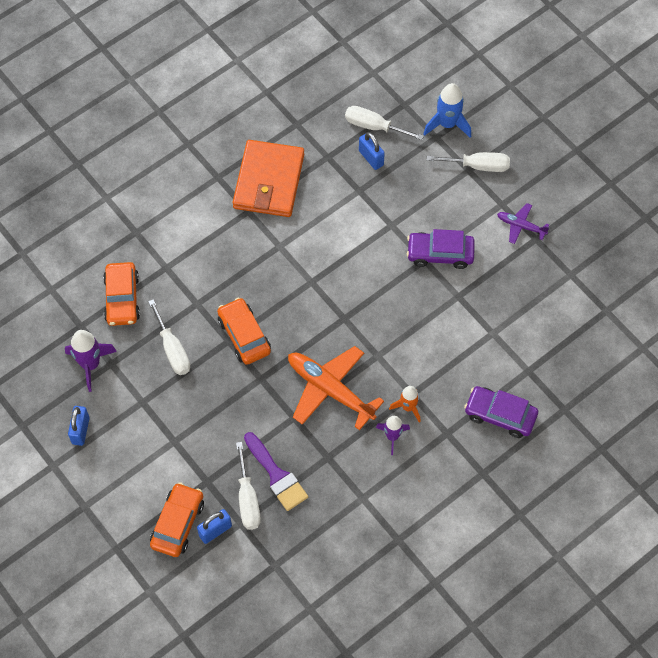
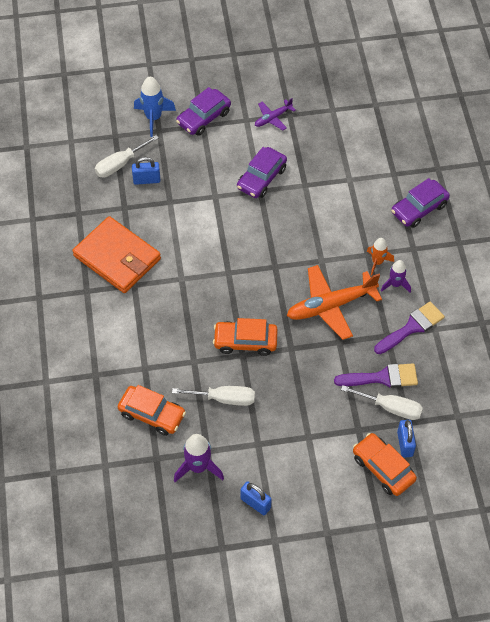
camera: 60 degrees left, 5 degrees down
(351, 475) = (412, 327): none -> purple brush
(478, 166) = (204, 117): white screwdriver -> purple car

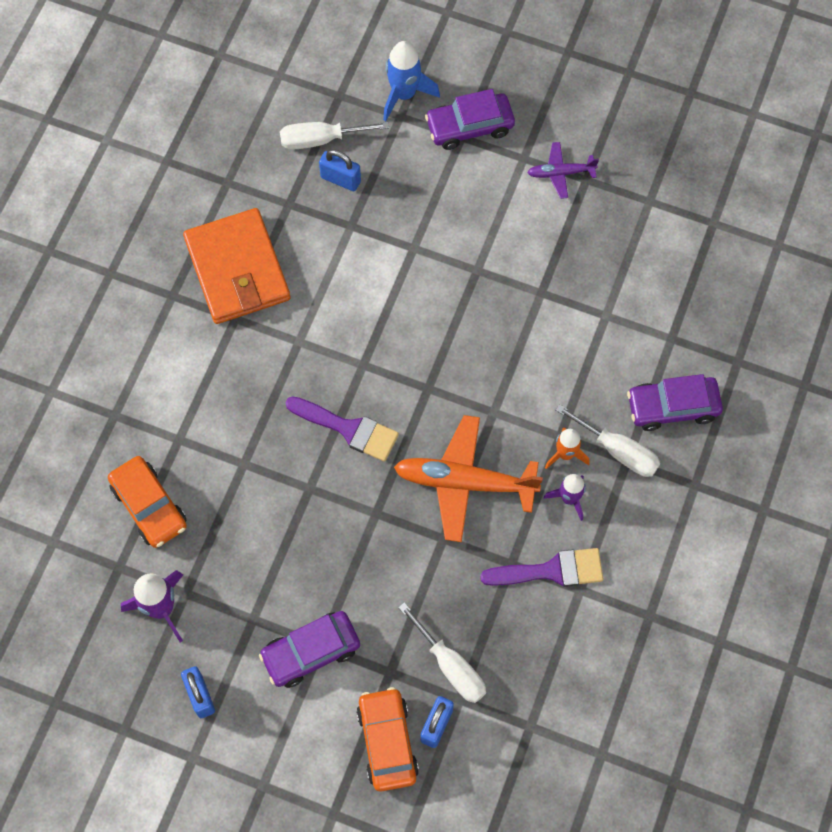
camera: 30 degrees right, 10 degrees up
(224, 399) = (249, 535): white screwdriver -> white screwdriver (618, 451)
(245, 341) = (324, 472): orange car -> none
(261, 178) = (490, 253): purple car -> purple car (311, 652)
(382, 377) = (466, 618): purple brush -> purple brush (348, 429)

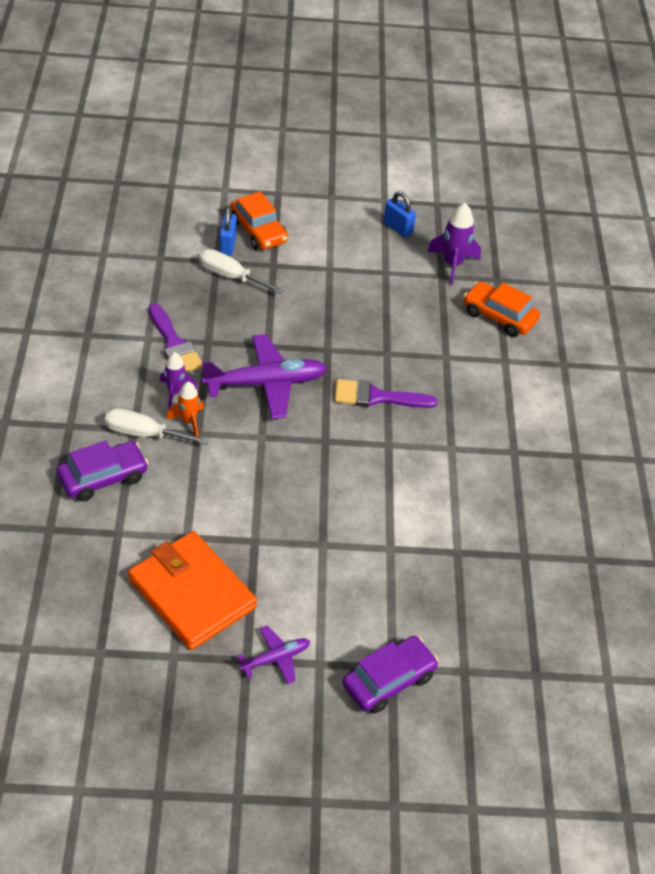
camera: 155 degrees right, 20 degrees down
(237, 269) = (536, 489): orange wallet -> orange wallet (192, 593)
(311, 652) = (335, 263): purple car -> none
(320, 139) = (529, 623): white screwdriver -> none
(340, 179) = (489, 591): blue padlock -> none
(404, 94) = (472, 695): blue rocket -> none
(465, 482) = (265, 384): orange plane -> purple plane
(551, 570) = (174, 344): purple brush -> purple brush turned 90 degrees counterclockwise

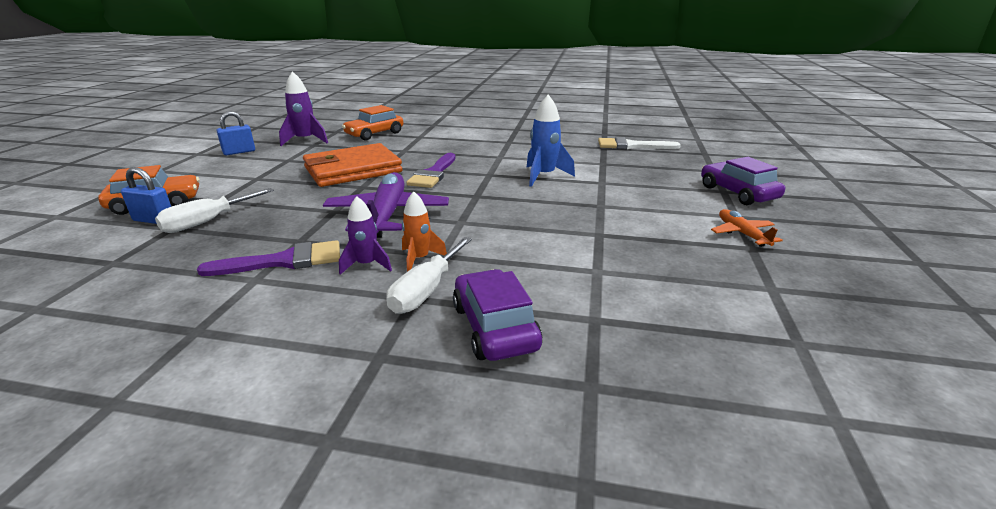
camera: 75 degrees left, 20 degrees down
(192, 593) = (679, 272): orange wallet -> orange wallet (353, 170)
(275, 658) = (742, 234): purple plane -> orange plane
(395, 494) = (544, 176): none -> blue rocket
(542, 588) = (631, 146): none -> white brush

